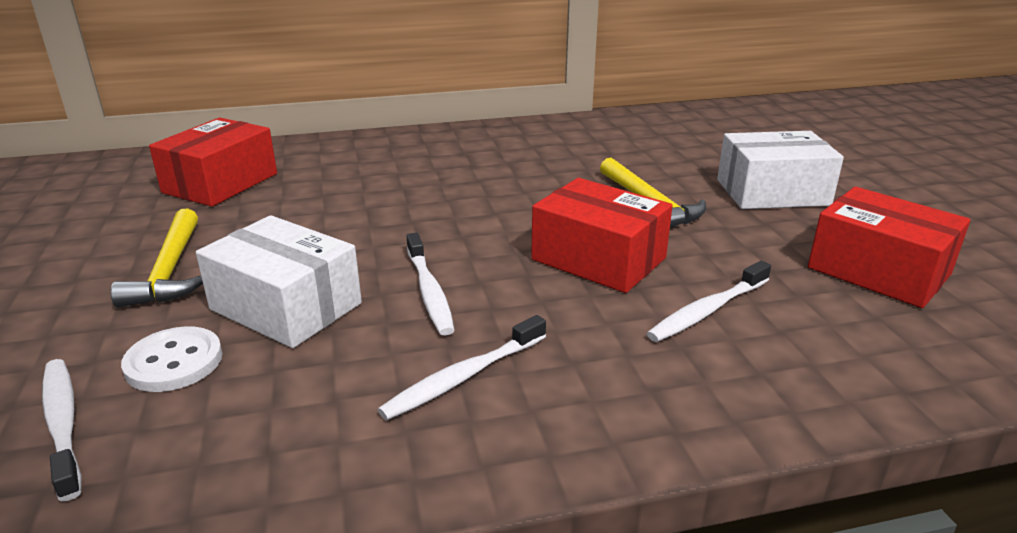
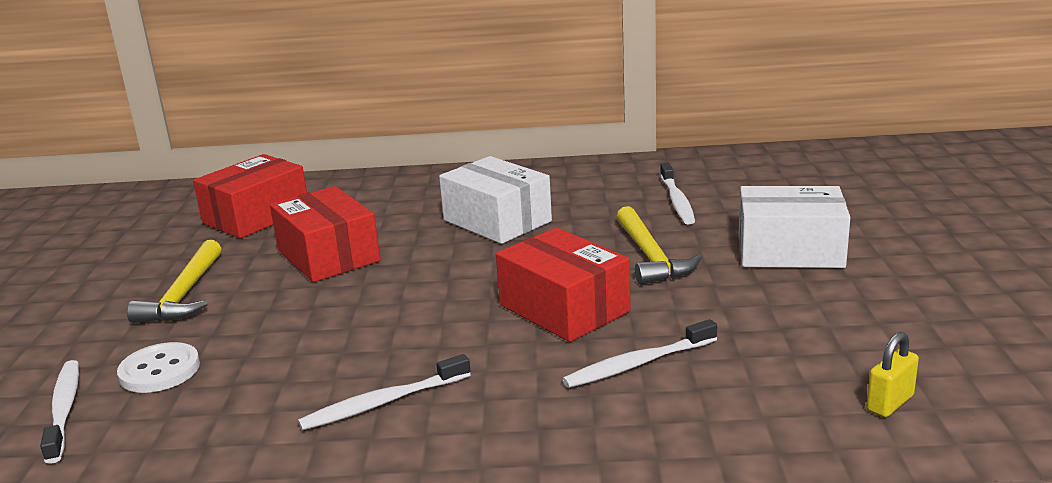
camera: 15 degrees right, 5 degrees down
(286, 306) = (265, 332): white box -> white box (497, 221)
(429, 291) = (392, 328): white toothbrush -> white toothbrush (677, 201)
(878, 271) = (842, 339): red box -> red box (328, 256)
(967, 331) = (890, 403): none -> yellow padlock

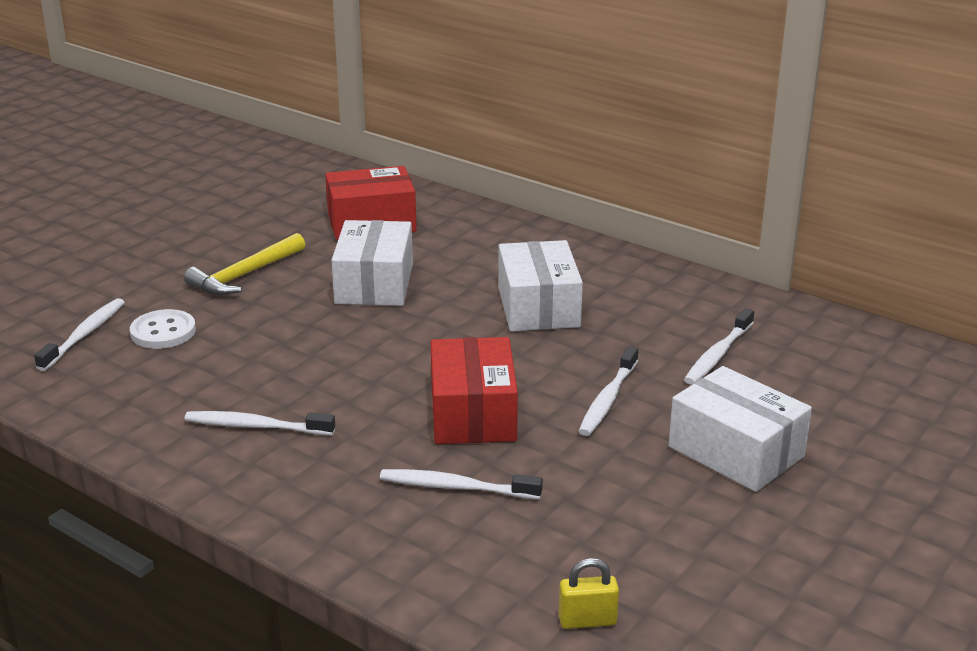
camera: 35 degrees right, 5 degrees up
(328, 256) = (374, 284): red box -> white box
(650, 257) = (608, 400): yellow hammer -> white toothbrush

